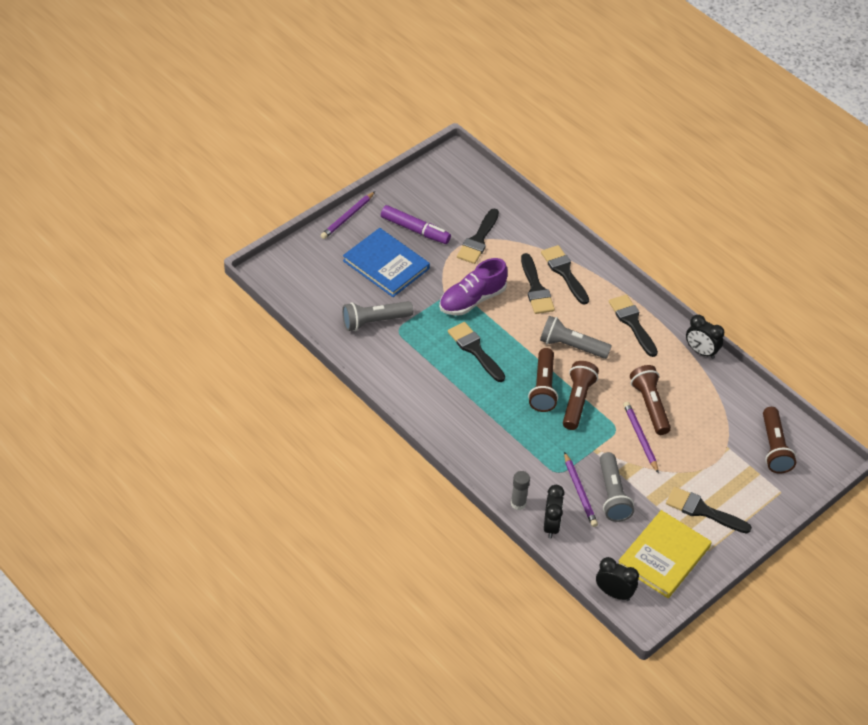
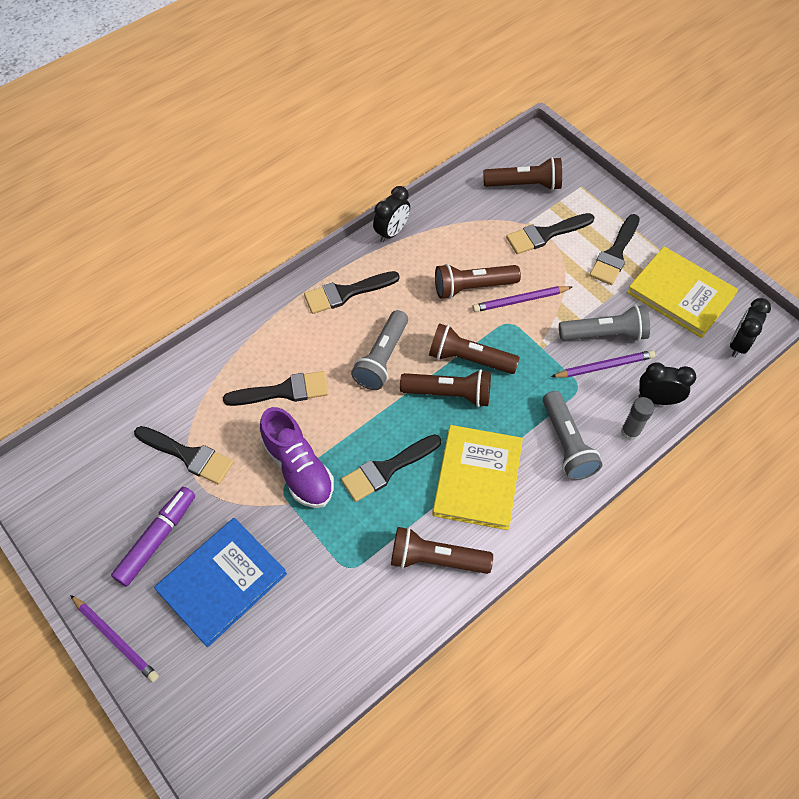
camera: 85 degrees left, 10 degrees up
(374, 321) = (331, 600): grey flashlight -> grey flashlight (566, 444)
(406, 378) = (436, 559): none -> brown flashlight
(470, 403) = (477, 478): none -> yellow book
(564, 272) = (258, 357): black brush -> black brush (545, 234)

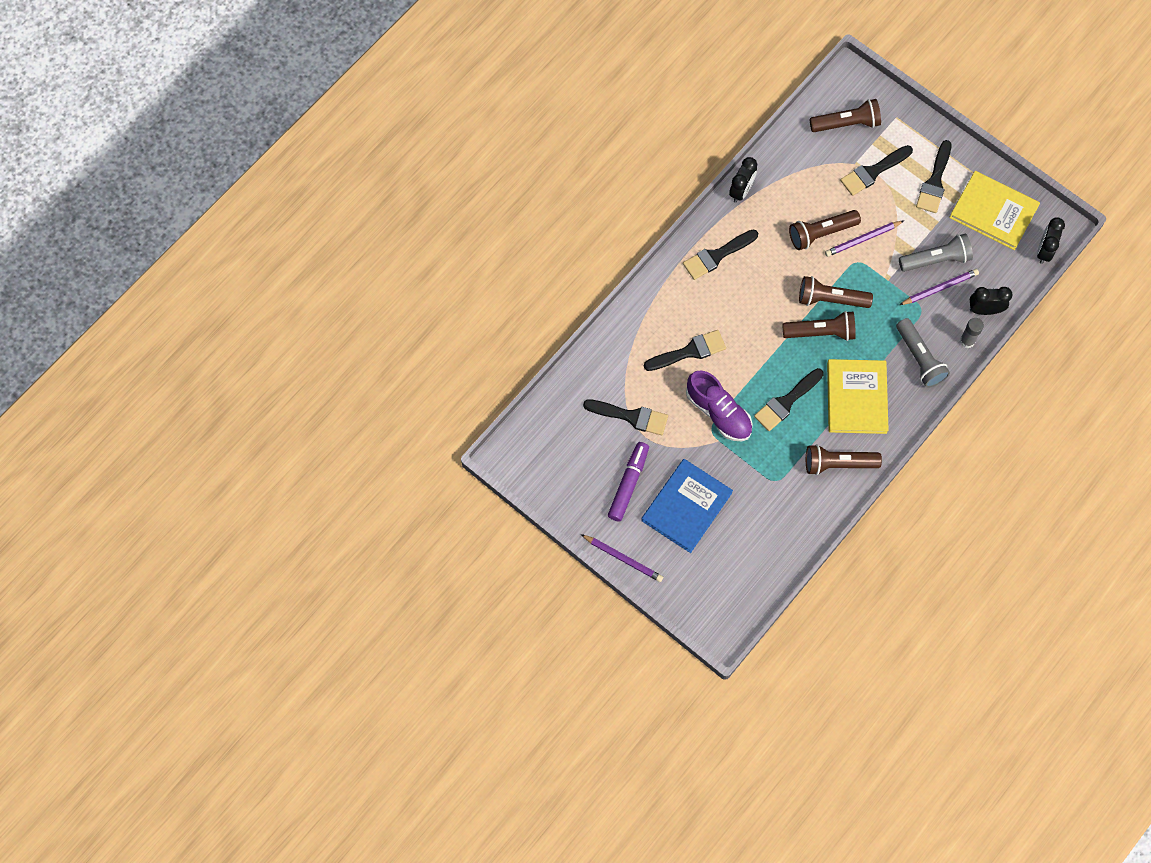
camera: 10 degrees left, 10 degrees up
(382, 358) = (761, 310): grey flashlight -> none

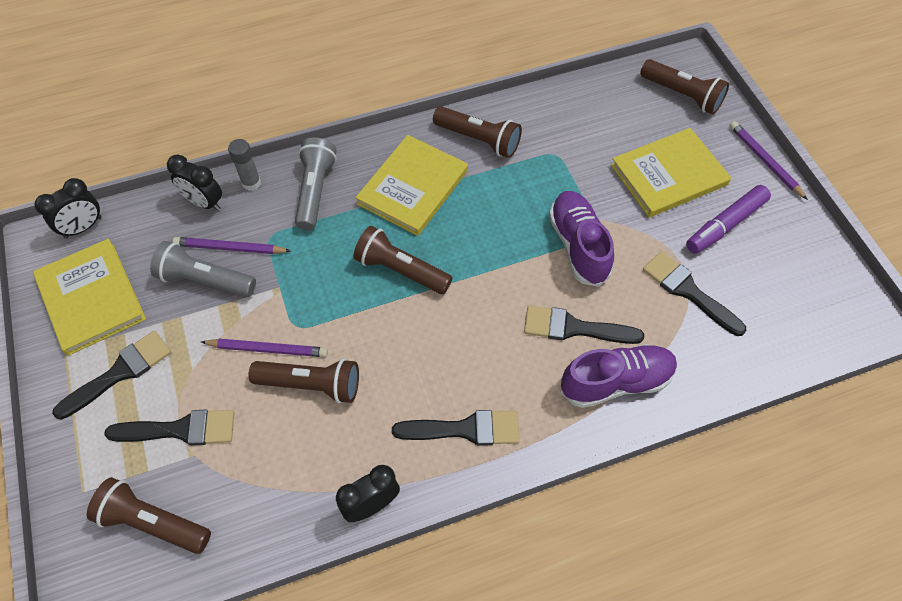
camera: 150 degrees left, 10 degrees down
(646, 330) = (616, 382): none -> purple shoe
(686, 506) = (668, 175): blue book -> yellow book
(786, 402) = (493, 219): black brush -> none
(830, 299) = (361, 300): brown flashlight -> brown flashlight (682, 95)

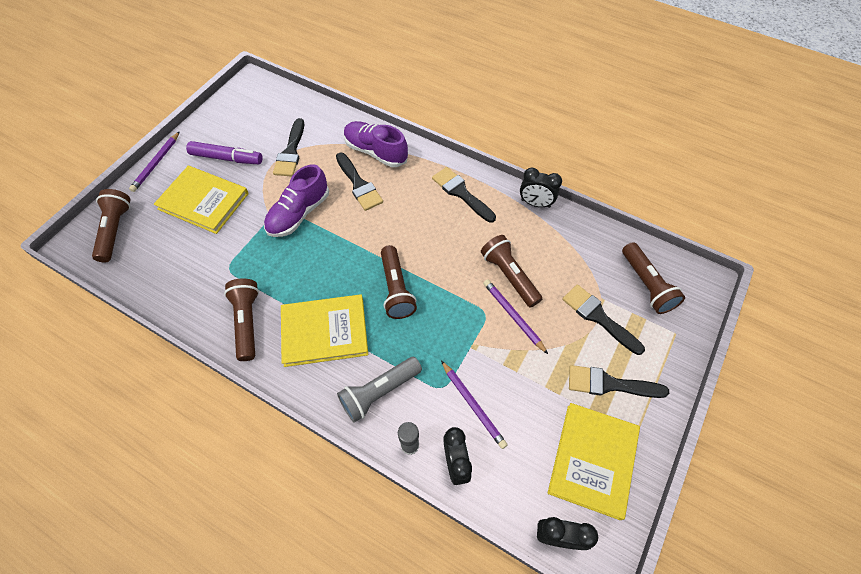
camera: 130 degrees left, 0 degrees up
(205, 280) = (509, 397): grey flashlight -> none

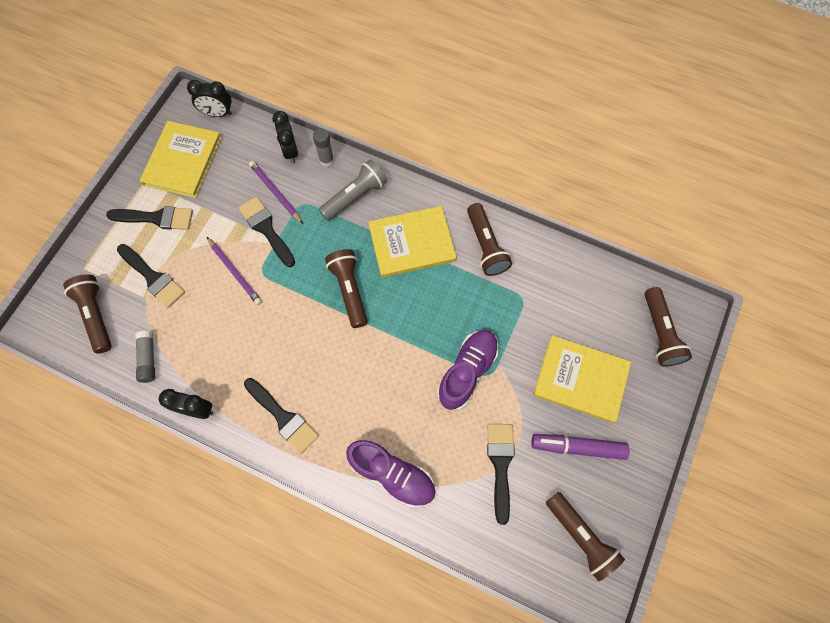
camera: 175 degrees right, 10 degrees up
(156, 163) = (660, 431): purple pencil -> none
(359, 184) = (406, 419): black brush -> black brush (266, 229)
(509, 276) = (235, 314): brown flashlight -> brown flashlight (580, 536)
(586, 244) = (148, 359): none -> grey glue stick

